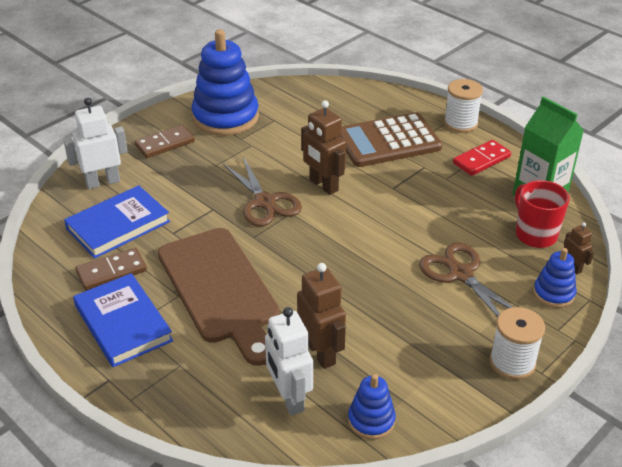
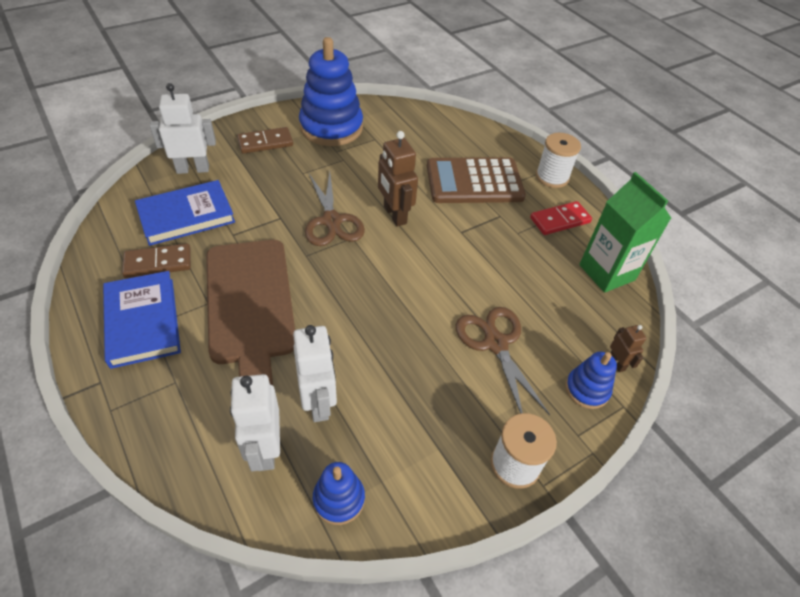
camera: 10 degrees right, 10 degrees up
(321, 353) = (319, 402): brown robot -> white robot
(535, 234) = (588, 315): red mug -> none

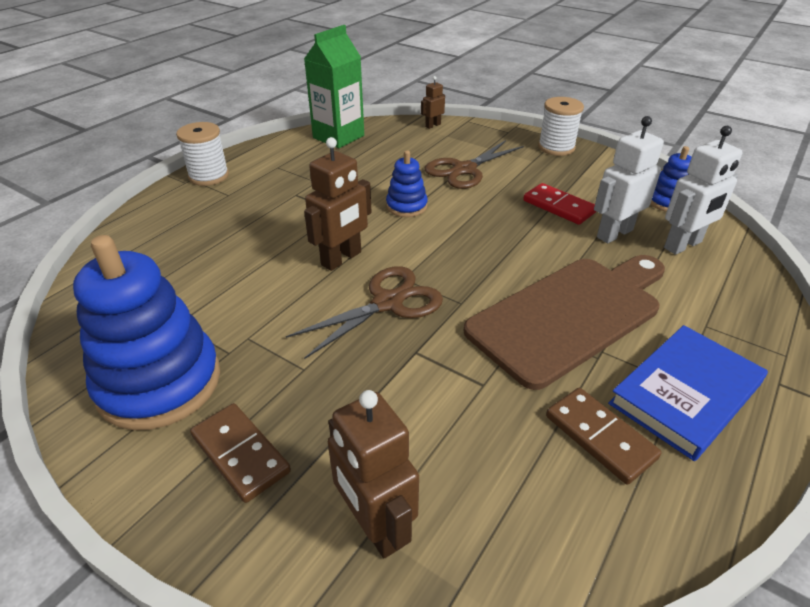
camera: 110 degrees left, 10 degrees down
(186, 216) = (491, 461): blue book -> none
(193, 169) = (375, 526): white robot -> brown robot
(474, 181) = (243, 219): brown calculator -> none
(560, 220) = (281, 163): red domino -> red domino (558, 206)
(587, 389) = (468, 132): blue stacking toy -> blue stacking toy (406, 206)

